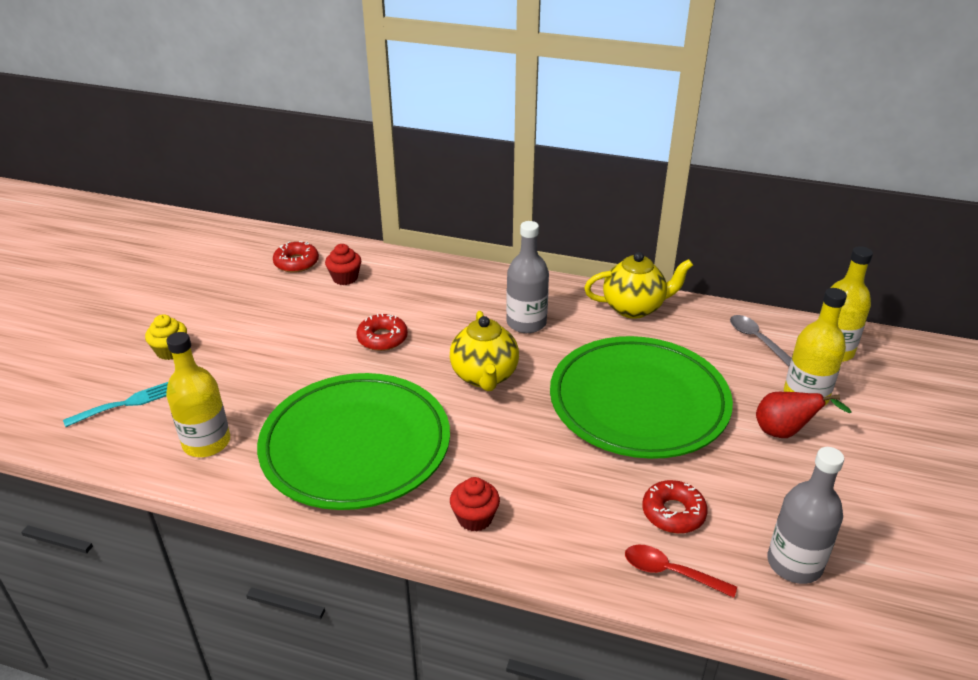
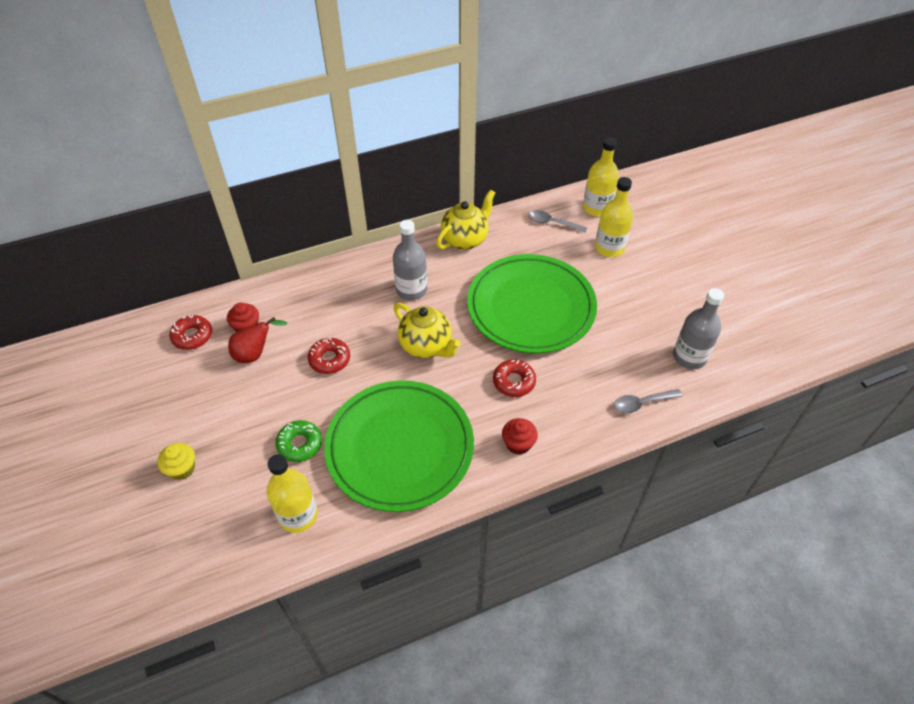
camera: 40 degrees left, 15 degrees up
(125, 404) = (200, 531): turquoise fork -> none
(276, 389) = (300, 444): none -> green donut
(670, 572) = (642, 403): red spoon -> grey spoon
(673, 513) = (612, 367): red donut -> red donut (514, 382)
(785, 432) = (619, 279): red pear -> red pear (255, 354)

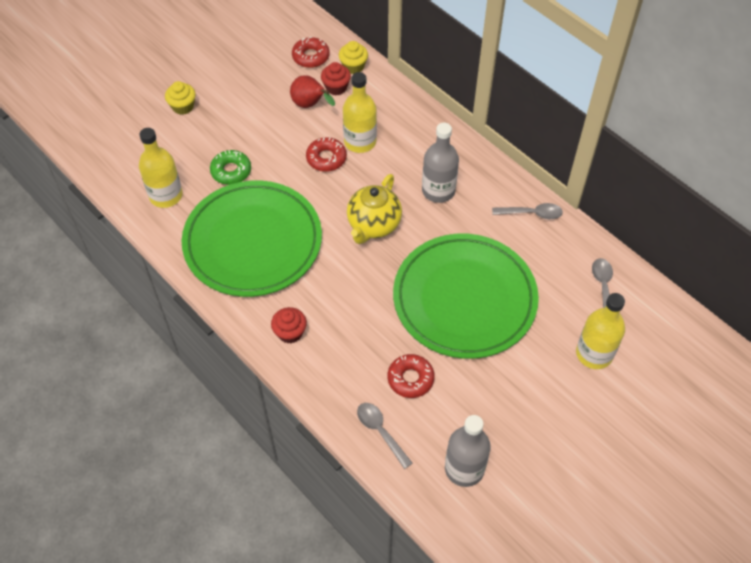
camera: 70 degrees right, 5 degrees up
(229, 306) = (353, 66): none -> yellow cupcake
(465, 239) = (532, 213): yellow teapot -> grey spoon
(514, 382) = (361, 309): red donut -> red donut (410, 379)
(596, 208) = (654, 326): yellow bottle -> yellow bottle (360, 142)

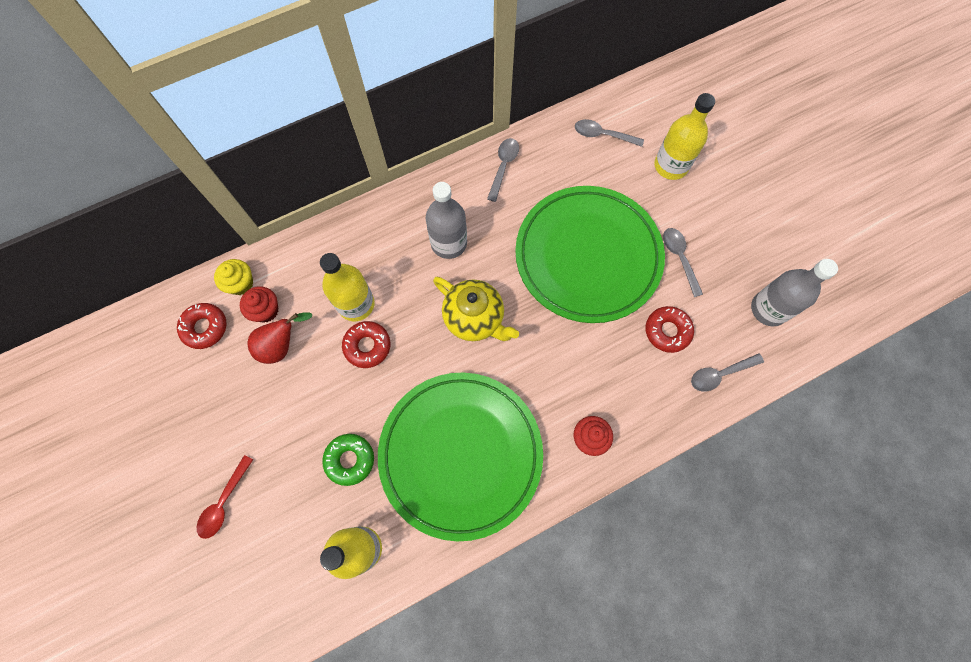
camera: 75 degrees left, 15 degrees up
(183, 106) = (224, 502): yellow cupcake -> red spoon
(491, 377) = (679, 258): none -> grey spoon

